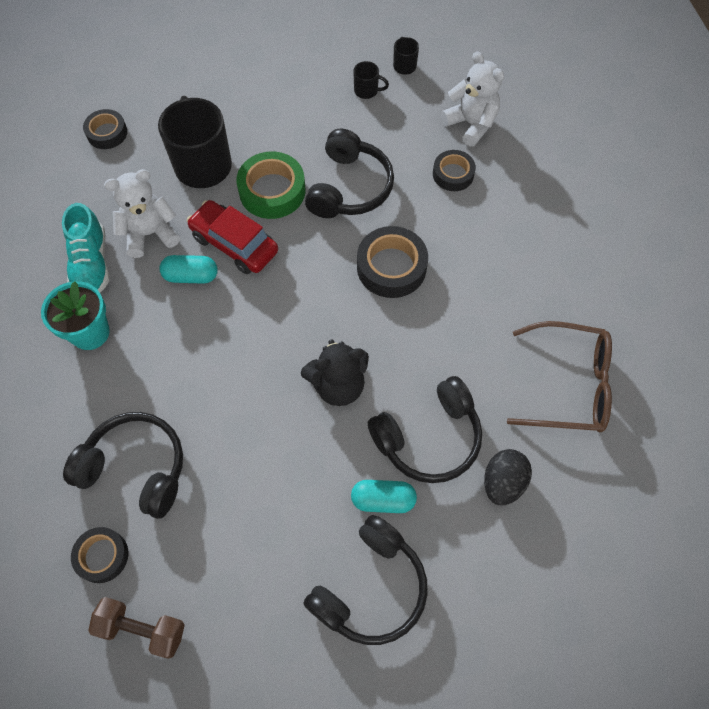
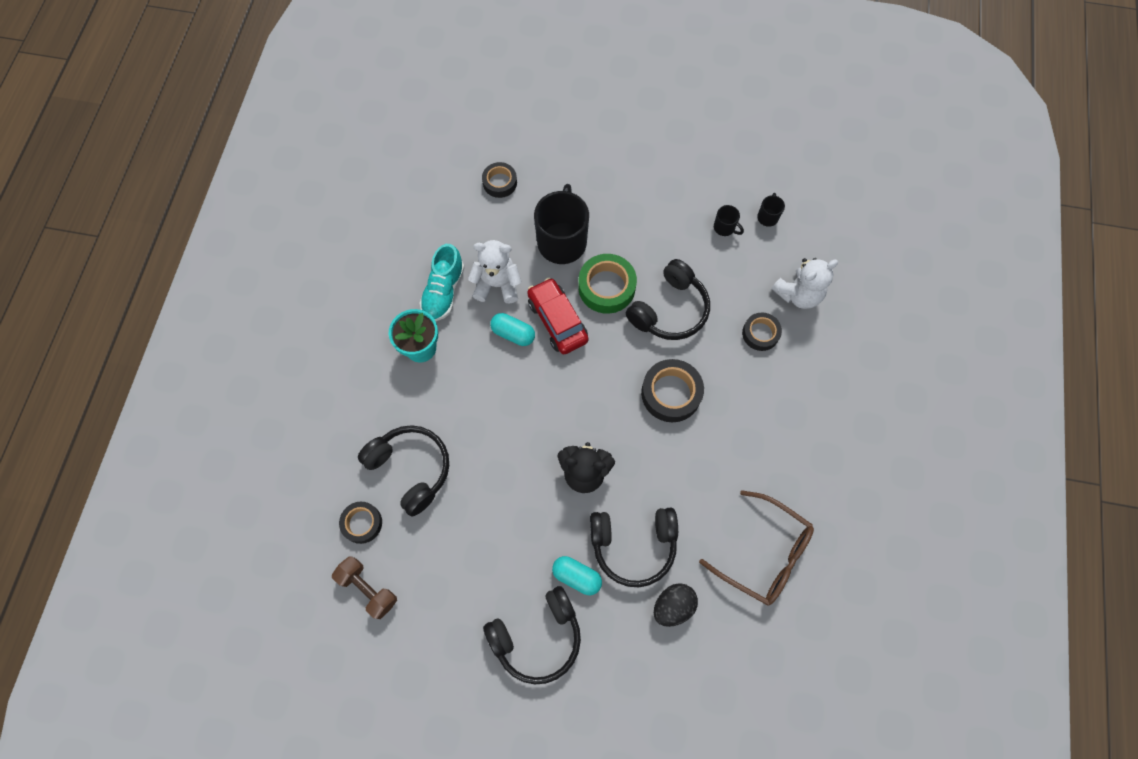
camera: 25 degrees right, 5 degrees up
(471, 124) = (798, 294): white teddy bear -> white teddy bear turned 75 degrees clockwise

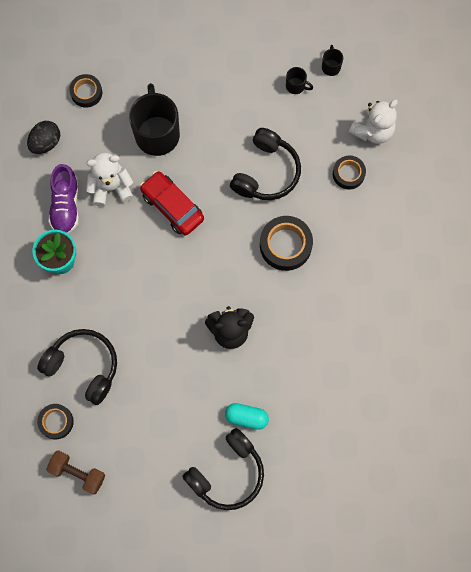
camera: 15 degrees left, 5 degrees up
(444, 292) = (66, 205): turquoise shoe -> purple shoe
(513, 334) = (137, 228): turquoise capsule -> none
(606, 287) = (207, 166): green tape -> none
(633, 545) = (286, 380): black headphones -> none
(673, 606) = (330, 420): black egg -> black egg (46, 143)
(764, 554) = (393, 359): brown glasses -> none

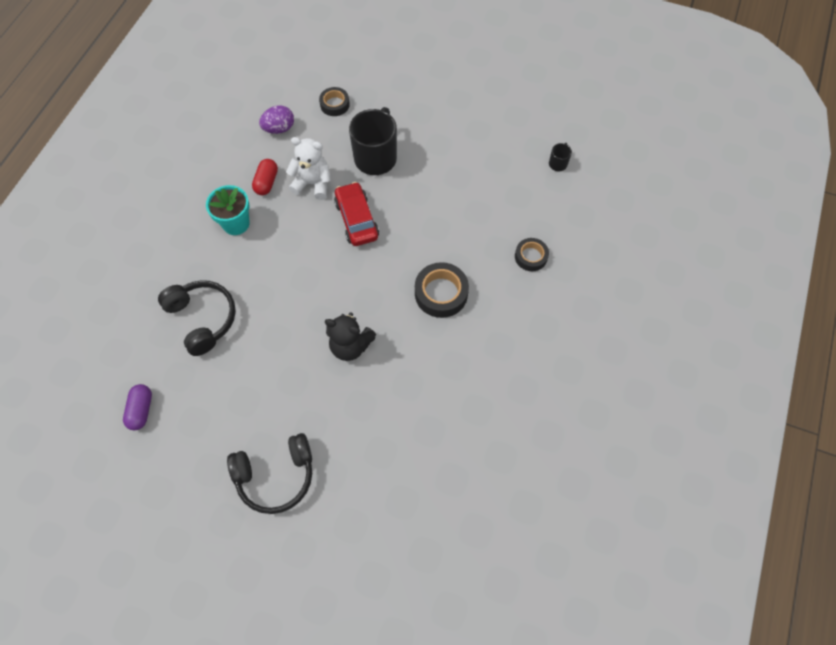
camera: 25 degrees right, 10 degrees down
(46, 143) = (279, 128): black egg -> purple egg
(56, 422) = (150, 356): black tape -> none
(66, 205) = (266, 182): purple shoe -> red capsule
(78, 473) = (141, 410): brown dumbbell -> purple capsule
(246, 417) = (322, 431): turquoise capsule -> none
(266, 172) = (455, 225): black headphones -> none
(296, 86) = (518, 167): black mug -> none
(372, 131) = (571, 230): white teddy bear -> none

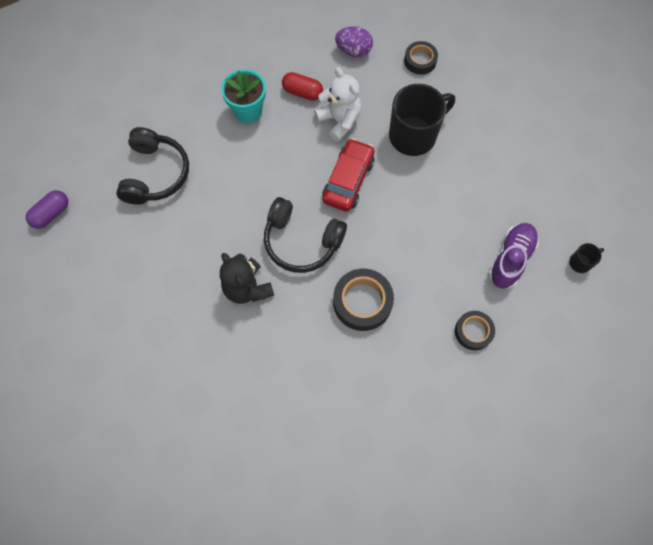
camera: 40 degrees right, 5 degrees up
(266, 182) = (302, 92): red capsule -> red capsule turned 60 degrees clockwise
(276, 476) = (99, 349): black headphones -> black headphones (302, 241)
(513, 193) = (510, 259): none -> purple shoe

